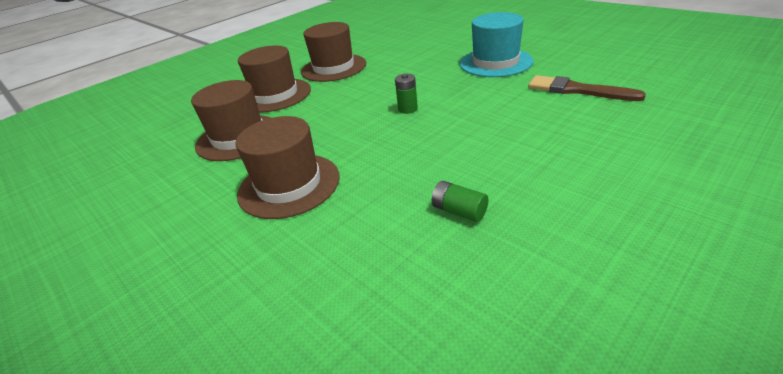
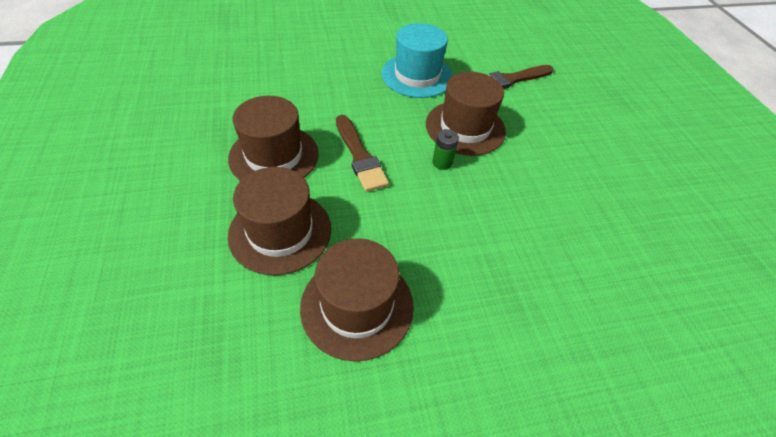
camera: 65 degrees left, 15 degrees up
(289, 185) = (503, 301): brown hat -> brown hat (465, 127)
(370, 85) = (360, 156): none -> brown brush
(459, 211) = (616, 221): green battery -> none

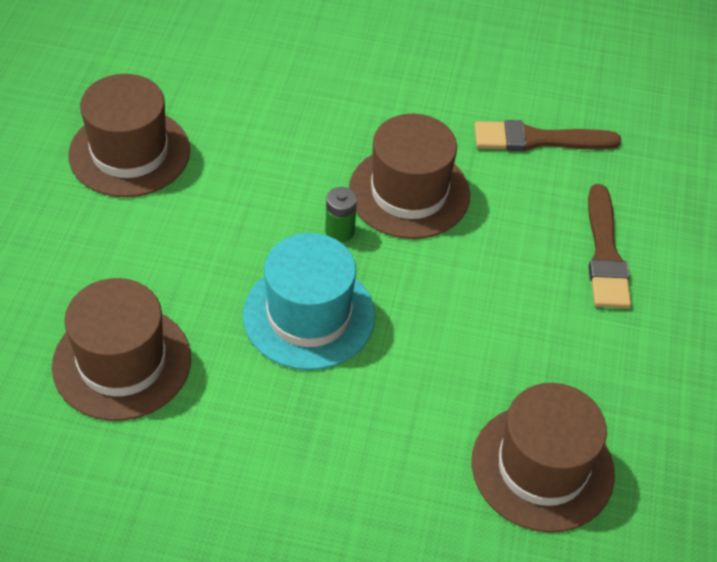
camera: 25 degrees right, 0 degrees up
(280, 231) = (85, 250): brown hat -> brown hat (542, 467)
(360, 156) = (236, 187): brown brush -> brown brush (605, 254)
(417, 75) = (396, 91): turquoise hat -> turquoise hat (309, 315)

